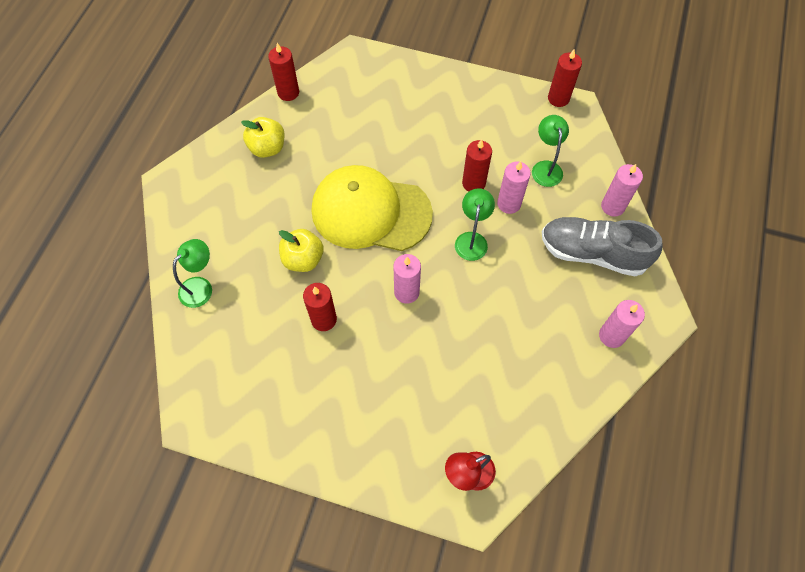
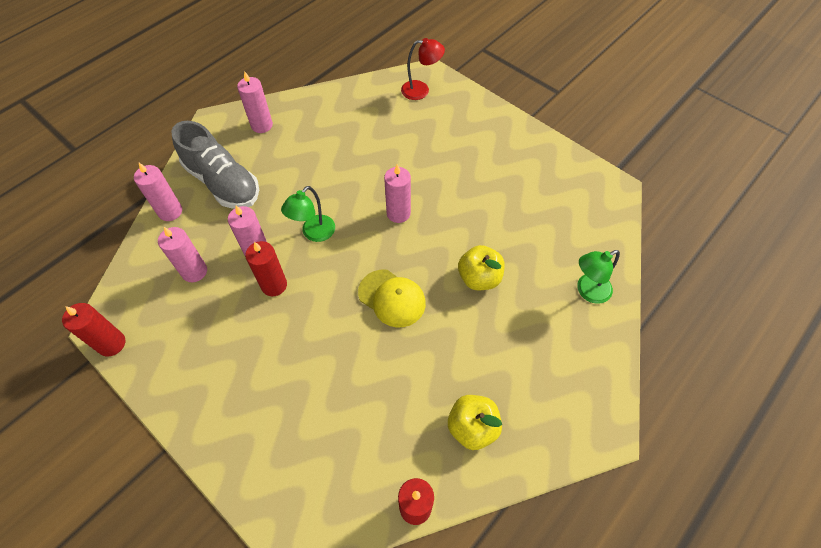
camera: 155 degrees left, 5 degrees down
(324, 319) = (480, 219): red candle -> none
(370, 212) = (392, 298): yellow cap -> yellow cap, size x0.54
(545, 168) = (194, 271): green lamp -> pink candle

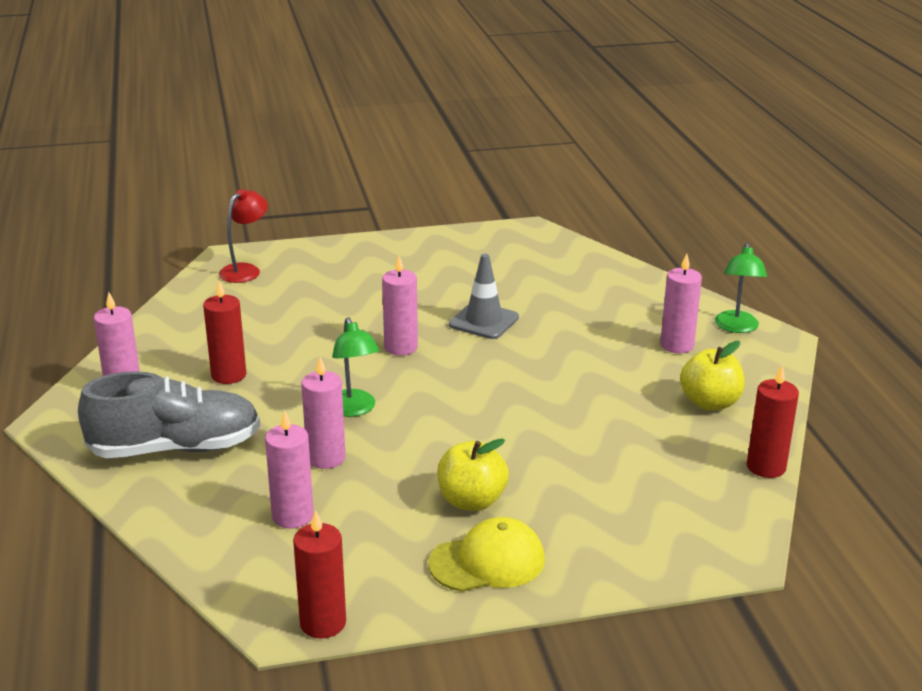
camera: 55 degrees left, 30 degrees down
(170, 211) = (161, 506): pink candle -> pink candle (677, 345)
(274, 285) = (393, 462): red candle -> red candle (228, 375)
(392, 298) = (508, 392): yellow cap -> yellow cap (487, 561)
(466, 235) = (484, 321): none -> grey traffic cone
(479, 278) = (545, 334): yellow apple -> yellow apple (471, 501)
(587, 291) = (627, 288): green lamp -> green lamp (736, 327)

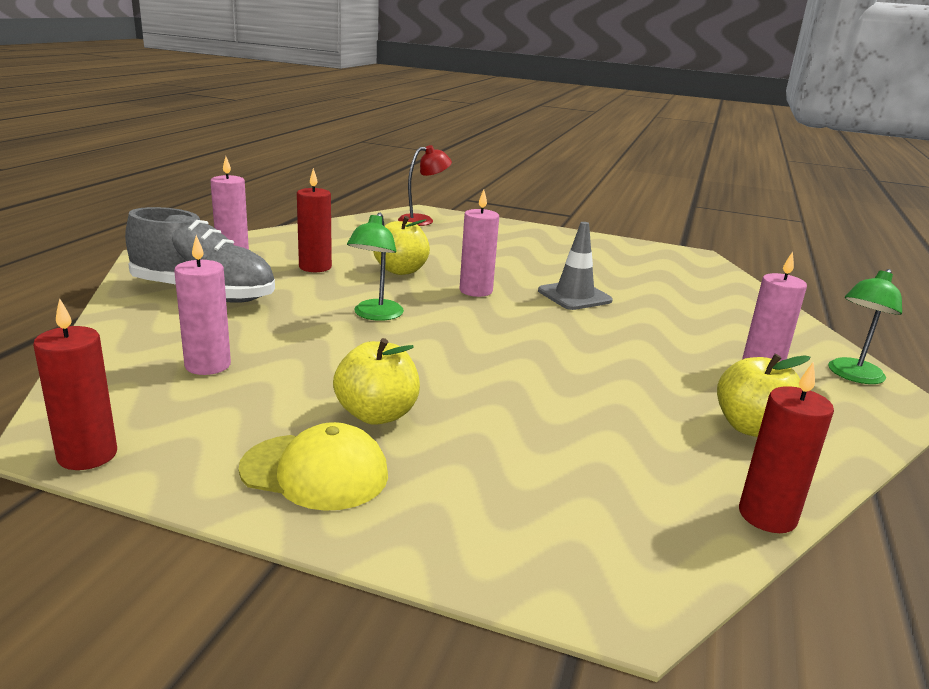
camera: 30 degrees right, 5 degrees down
(310, 348) = (401, 270): none -> yellow apple
(326, 458) = (301, 337): pink candle -> none

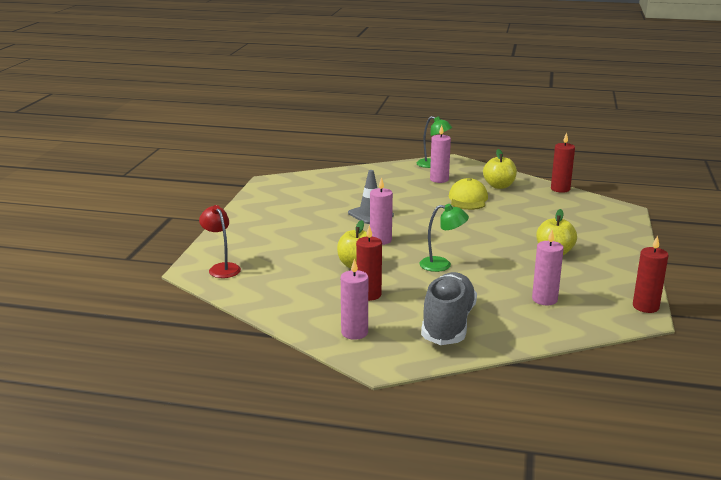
camera: 95 degrees left, 0 degrees up
(315, 472) = (608, 259): yellow cap -> yellow cap (468, 199)

